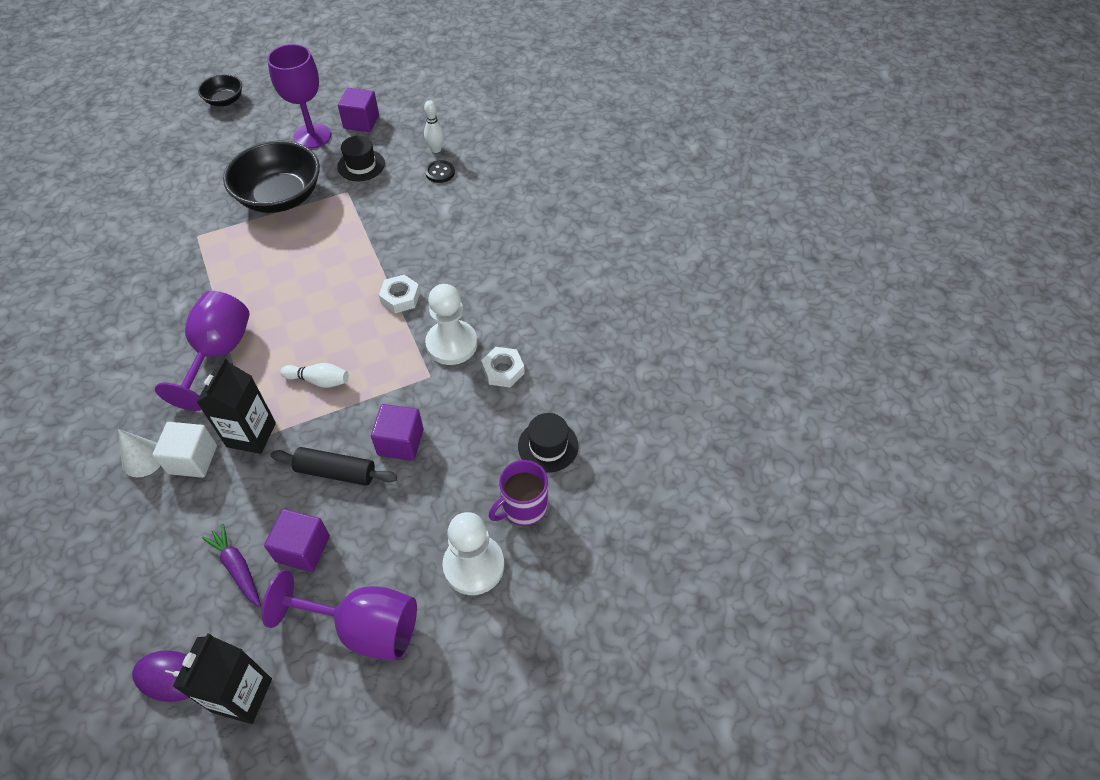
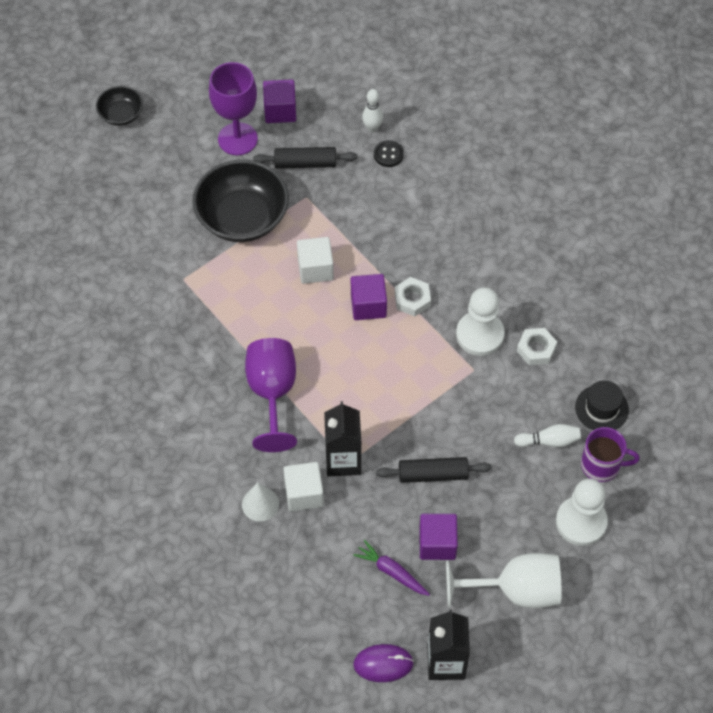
camera: 15 degrees left, 5 degrees up
(319, 380) = (377, 397): white bowling pin -> white bowling pin (549, 441)
(322, 252) = (315, 269): none -> white cube
(361, 165) = (305, 163): black hat -> black rolling pin
(364, 627) = (515, 590): purple goblet -> white goblet
(400, 442) = (475, 435): purple cube -> purple cube (368, 305)
(523, 507) = (601, 465): purple mug -> purple mug turned 120 degrees counterclockwise

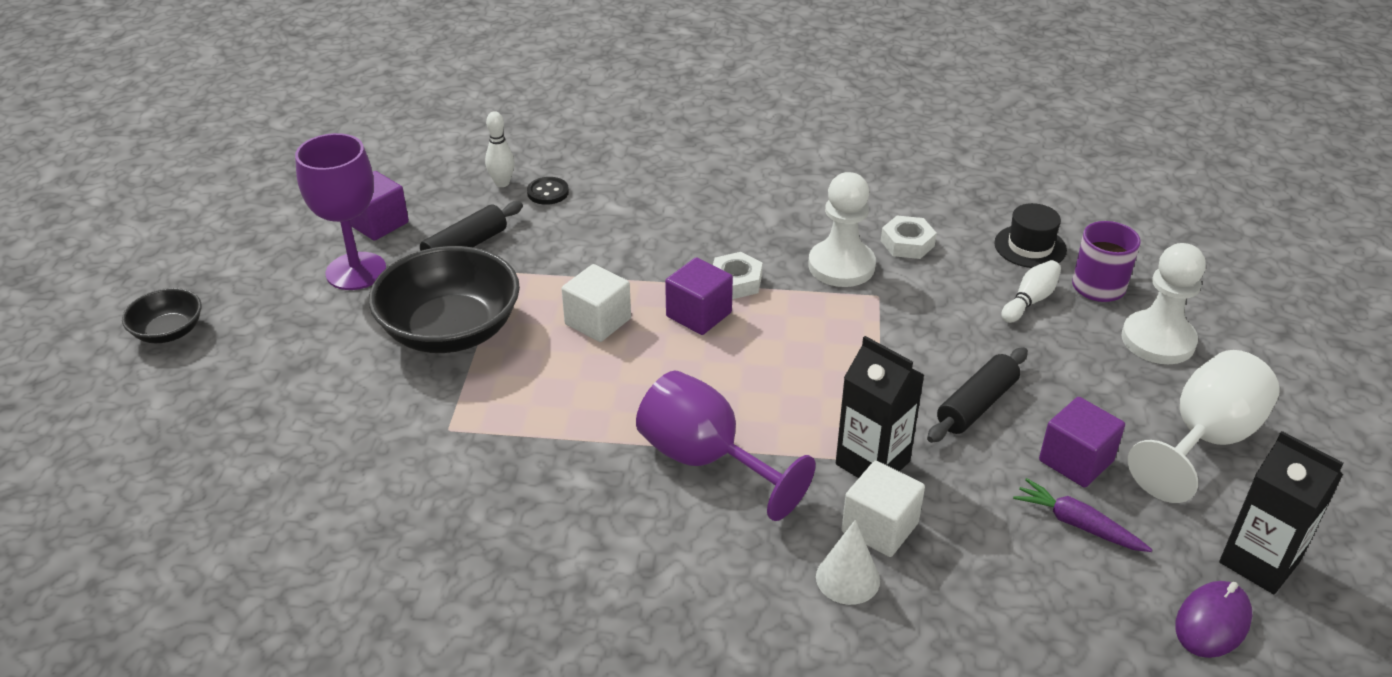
camera: 45 degrees left, 20 degrees down
(391, 572) = (1077, 524): purple carrot -> purple carrot turned 45 degrees clockwise

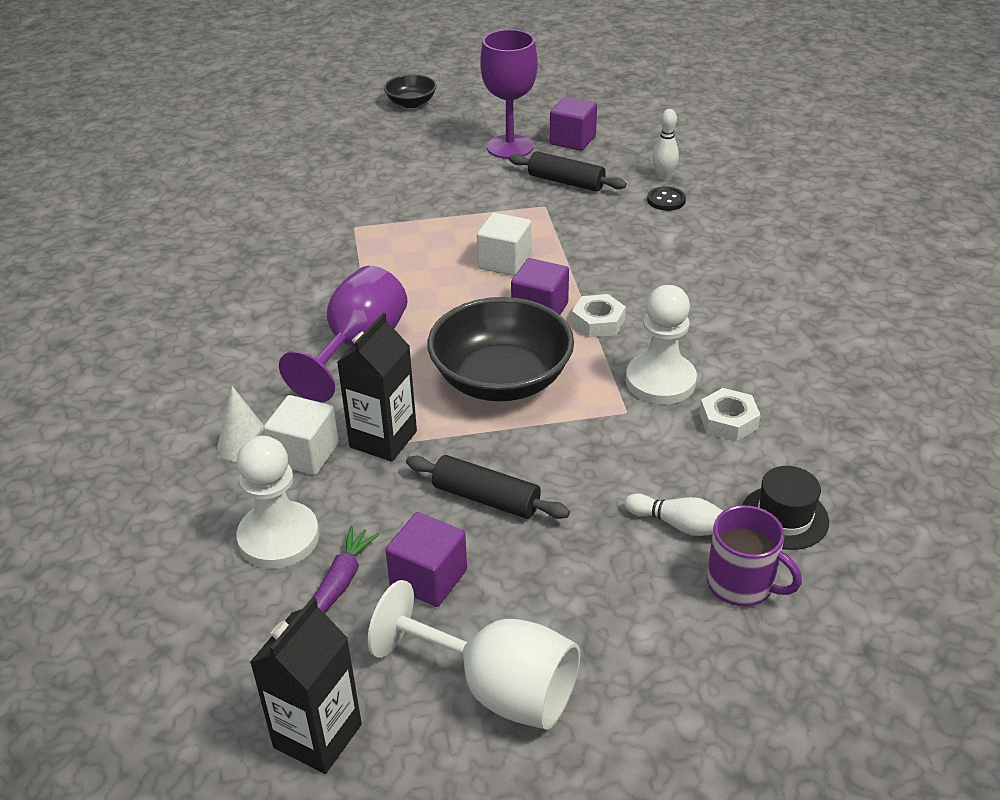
camera: 75 degrees right, 0 degrees up
(451, 330) = (461, 201): black bowl -> black bowl (501, 379)
(1158, 340) = (662, 642): white pawn -> white pawn (279, 537)
(1212, 622) = (228, 693): purple mouse -> none

